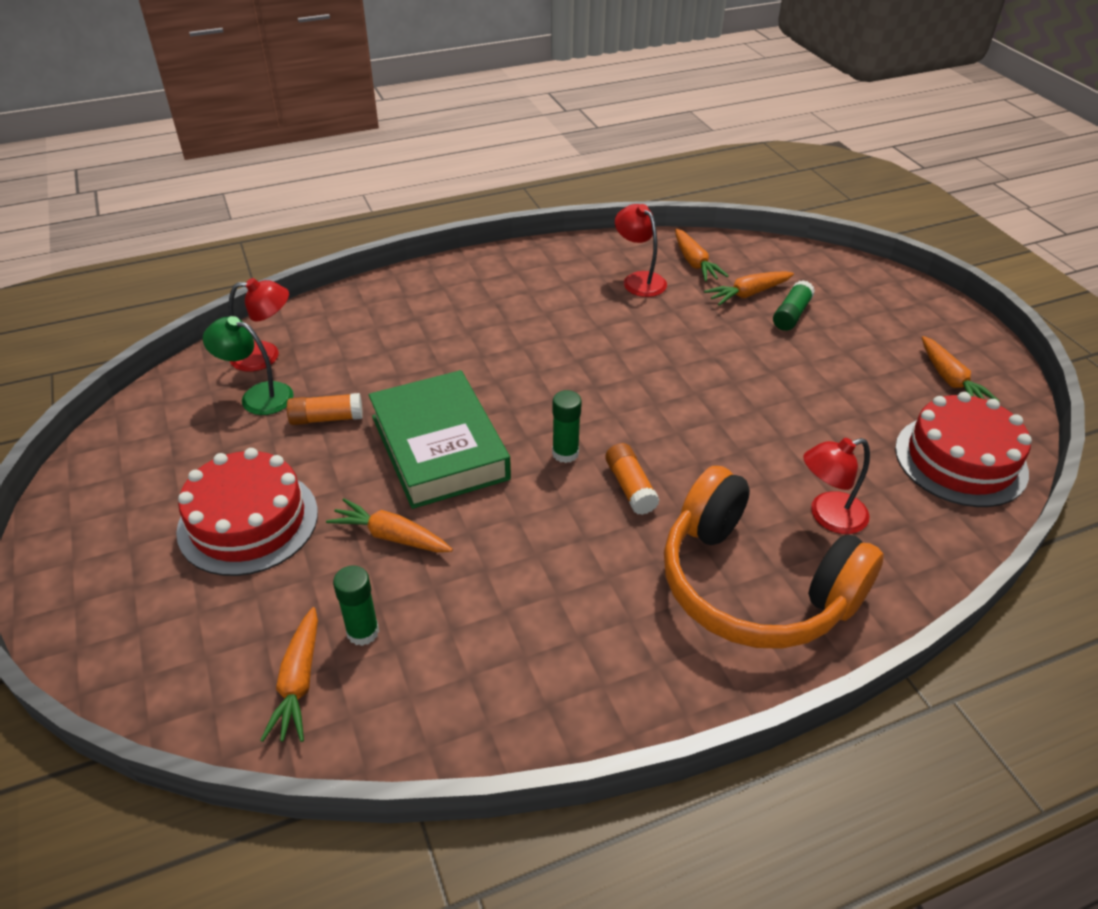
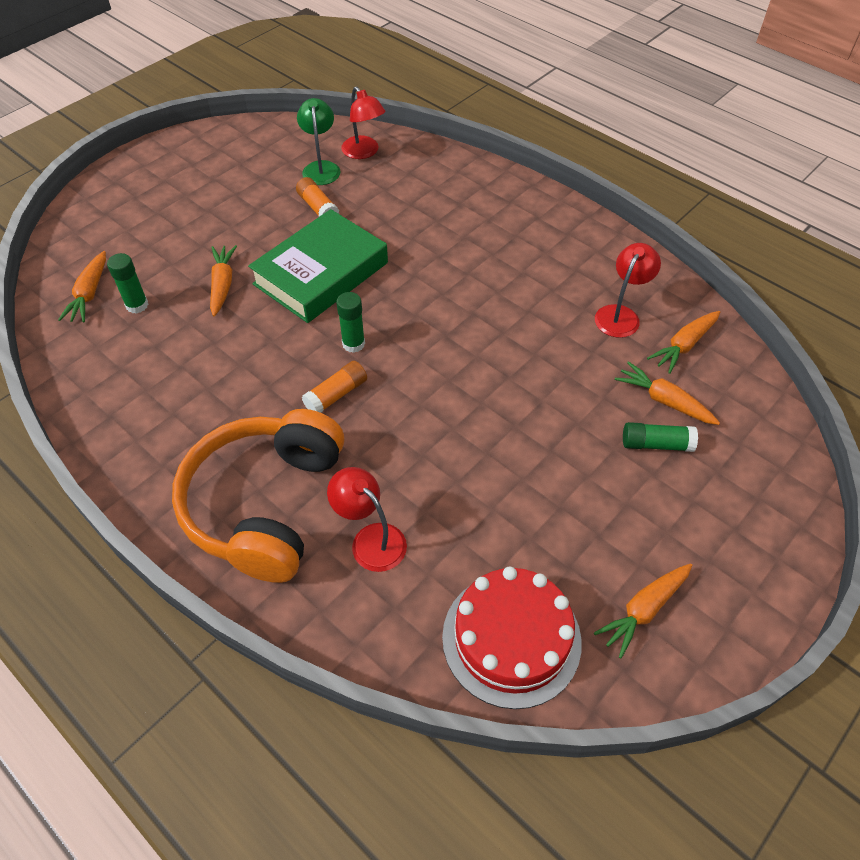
camera: 65 degrees right, 10 degrees up
(248, 521) = (205, 216): red cake -> none
(298, 683) = (89, 294): orange carrot -> orange carrot turned 60 degrees counterclockwise

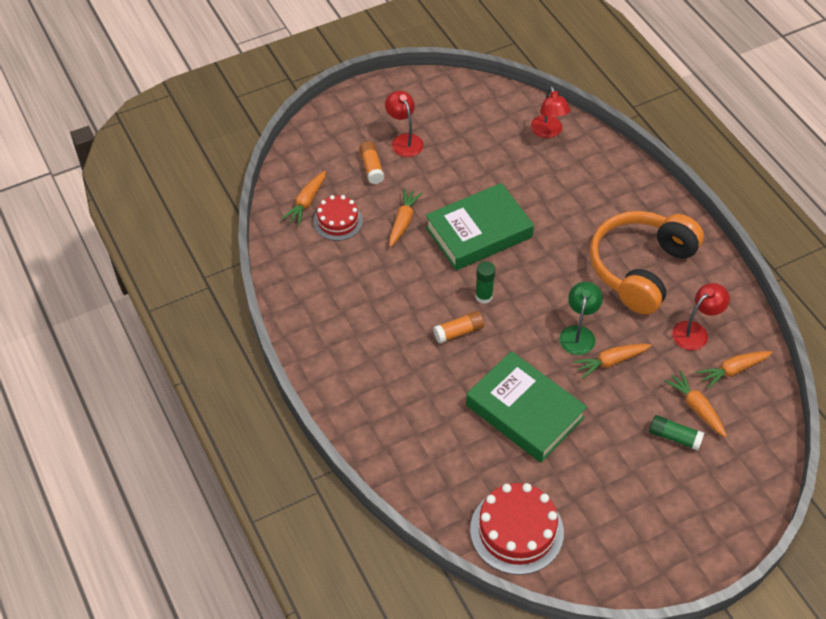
camera: 20 degrees right, 0 degrees up
(137, 305) = (338, 221): green glue stick -> red cake
(265, 504) = (386, 395): orange headphones -> orange headphones (640, 268)
(318, 208) = (494, 174): orange glue stick -> orange glue stick (372, 167)
(321, 168) = (508, 137): green lamp -> green lamp (578, 333)
(370, 539) = (448, 440): red lamp -> red lamp (404, 140)
(458, 469) = (524, 411): none -> green book
(643, 610) = (611, 542): orange carrot -> orange carrot (610, 362)

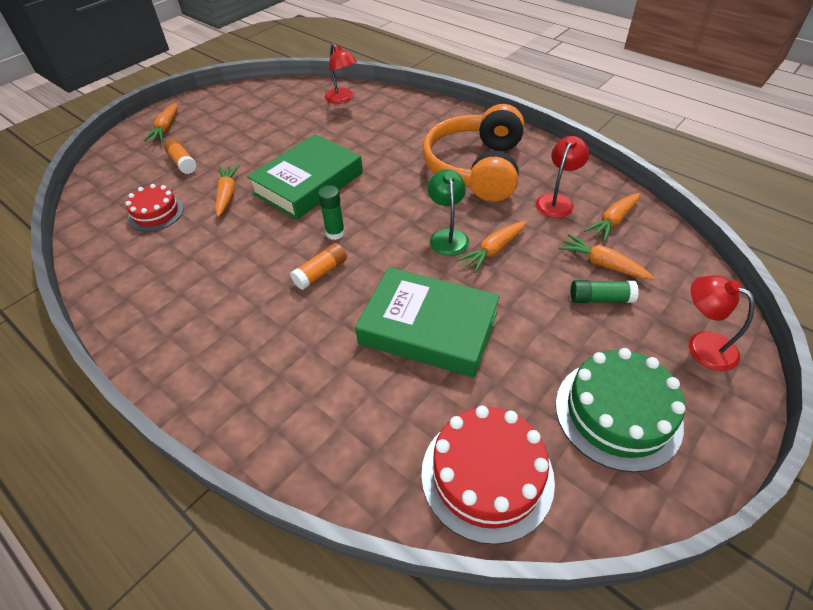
camera: 20 degrees left, 5 degrees down
(306, 202) = (117, 207): orange carrot -> orange carrot (166, 128)
(404, 140) = (210, 135): red lamp -> red lamp (702, 345)
(631, 526) = (618, 413): none -> green cake

